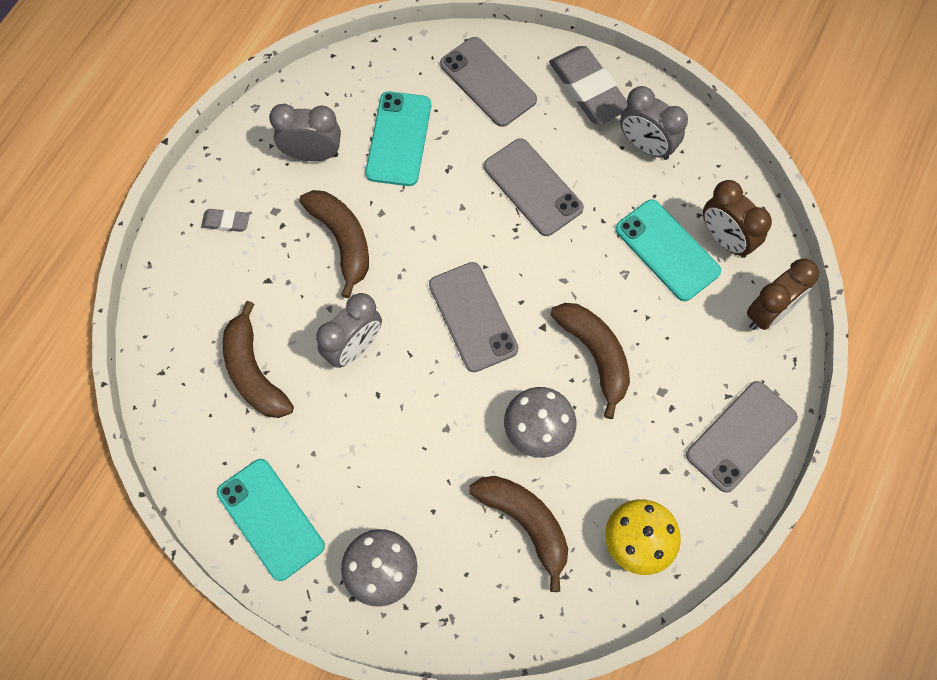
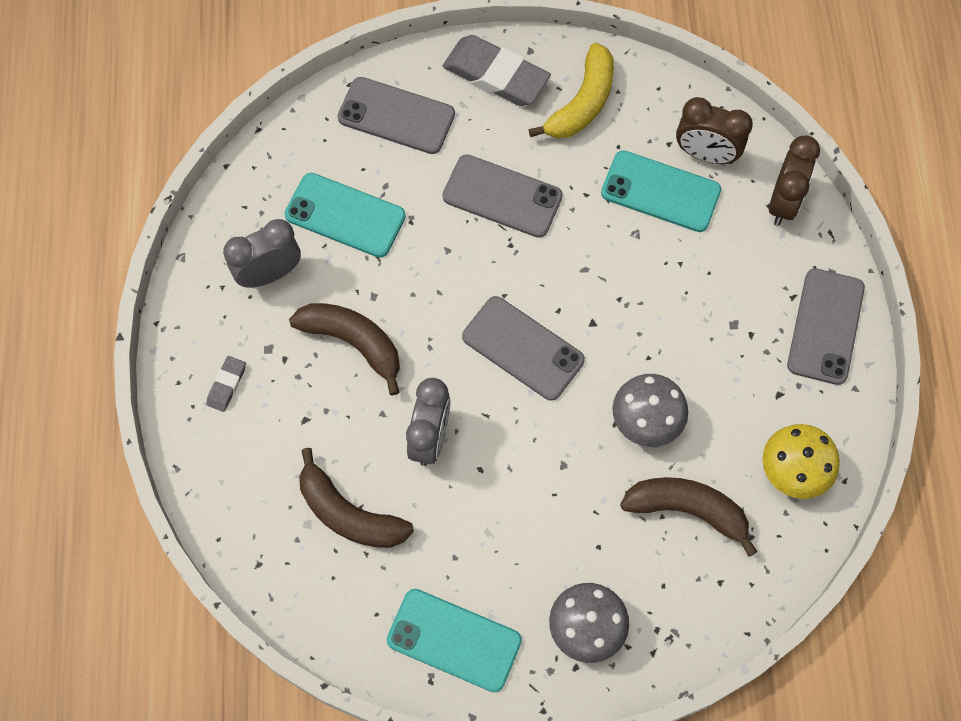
camera: 30 degrees left, 0 degrees up
(226, 222) = (226, 385): grey eraser -> grey eraser turned 45 degrees counterclockwise
(399, 139) = (345, 215): turquoise phone -> turquoise phone turned 45 degrees counterclockwise
(595, 355) = (655, 323): brown banana -> none
(646, 146) = (582, 103): grey clock -> yellow banana

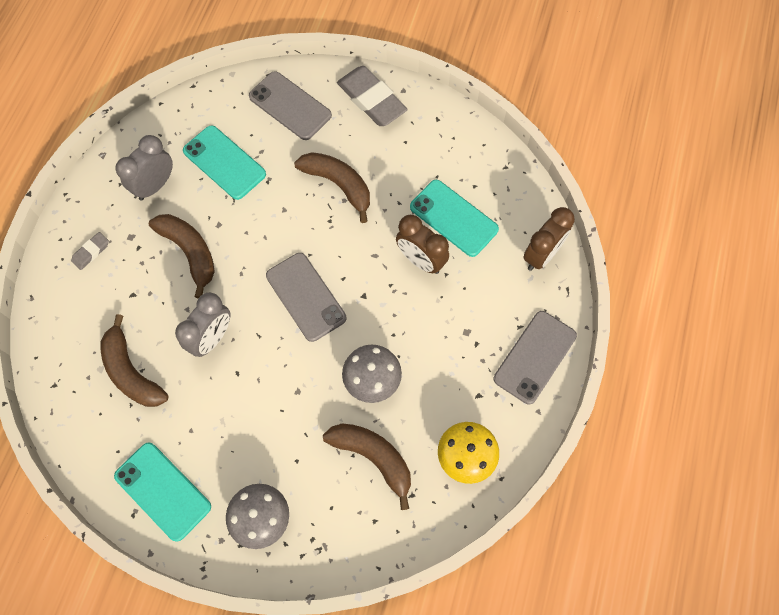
camera: 20 degrees right, 0 degrees up
(269, 274) = (155, 185): grey clock -> grey clock turned 45 degrees counterclockwise
(502, 196) = (338, 185): grey phone -> brown banana
(582, 103) = (424, 138): yellow banana -> none
(706, 154) = (498, 202): brown clock -> brown clock (421, 260)

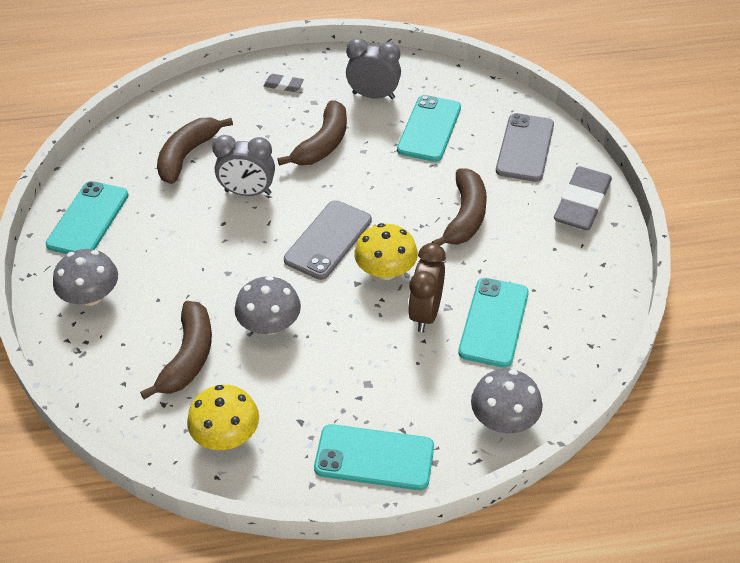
camera: 65 degrees right, 20 degrees down
(362, 268) = (386, 270): none -> yellow mushroom
(535, 357) = (374, 457): grey phone -> turquoise phone
(541, 255) = (504, 419): brown clock -> grey mushroom

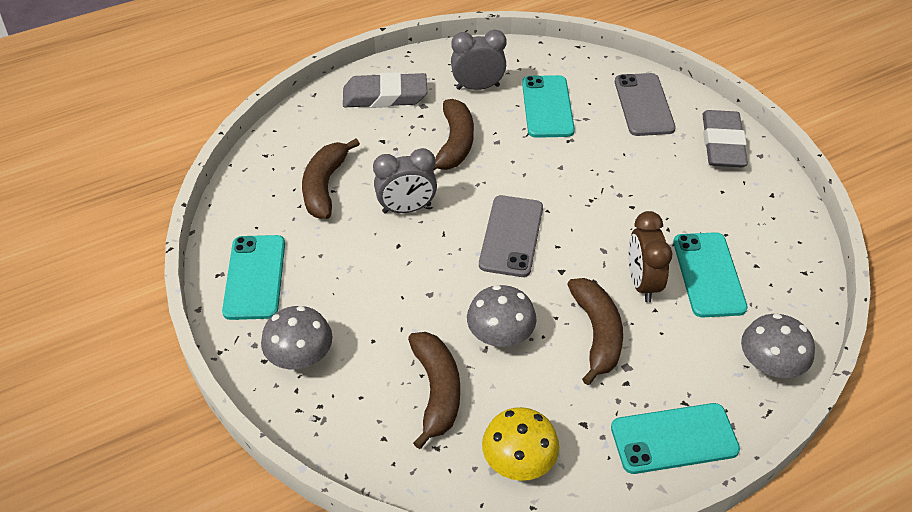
camera: 20 degrees left, 0 degrees up
(283, 85) = (385, 96): grey eraser -> grey eraser, size x2.11
(386, 270) = (582, 251): yellow mushroom -> none
(465, 216) = (626, 181): brown banana -> brown banana (597, 333)

